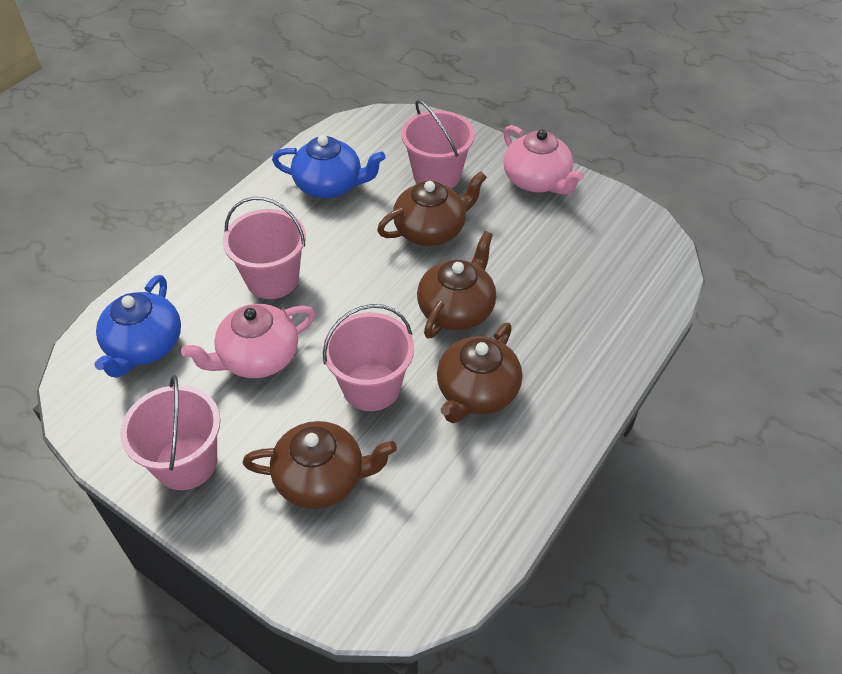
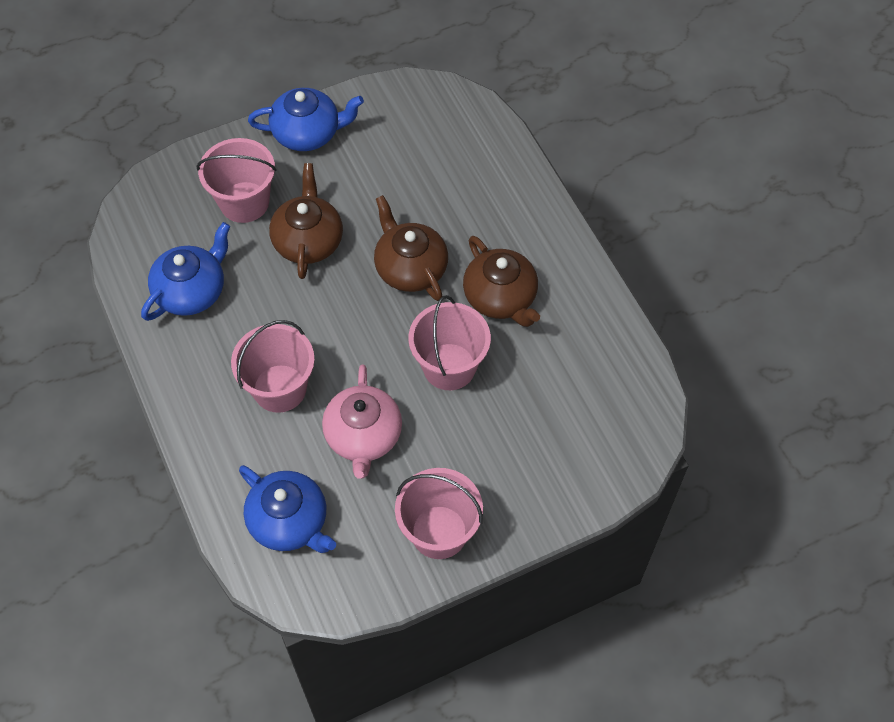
camera: 60 degrees left, 10 degrees up
(322, 478) = (514, 440): brown teapot -> none
(537, 181) = (308, 133): pink teapot -> blue teapot

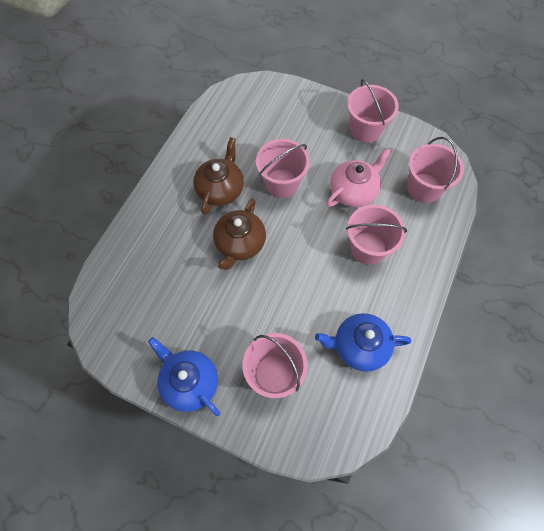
camera: 130 degrees left, 5 degrees up
(289, 522) = (424, 188): blue teapot -> pink bucket
(308, 240) = (268, 311): brown teapot -> none

